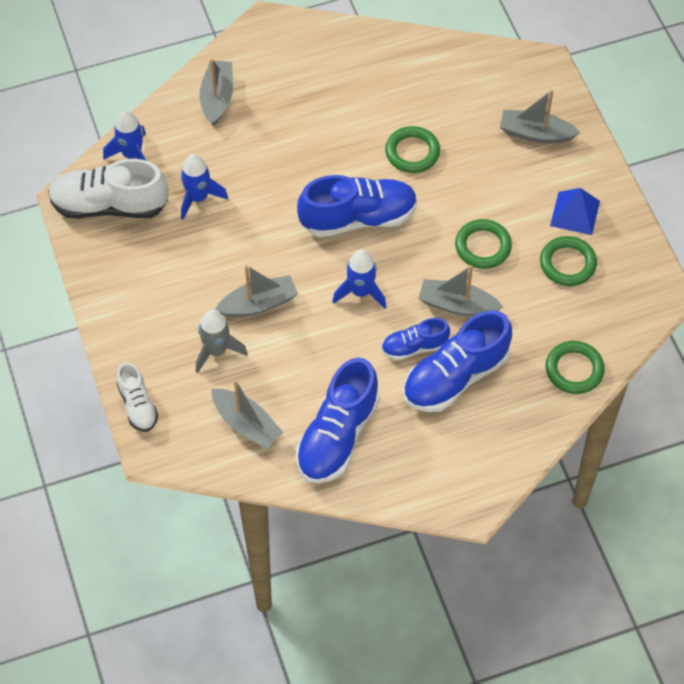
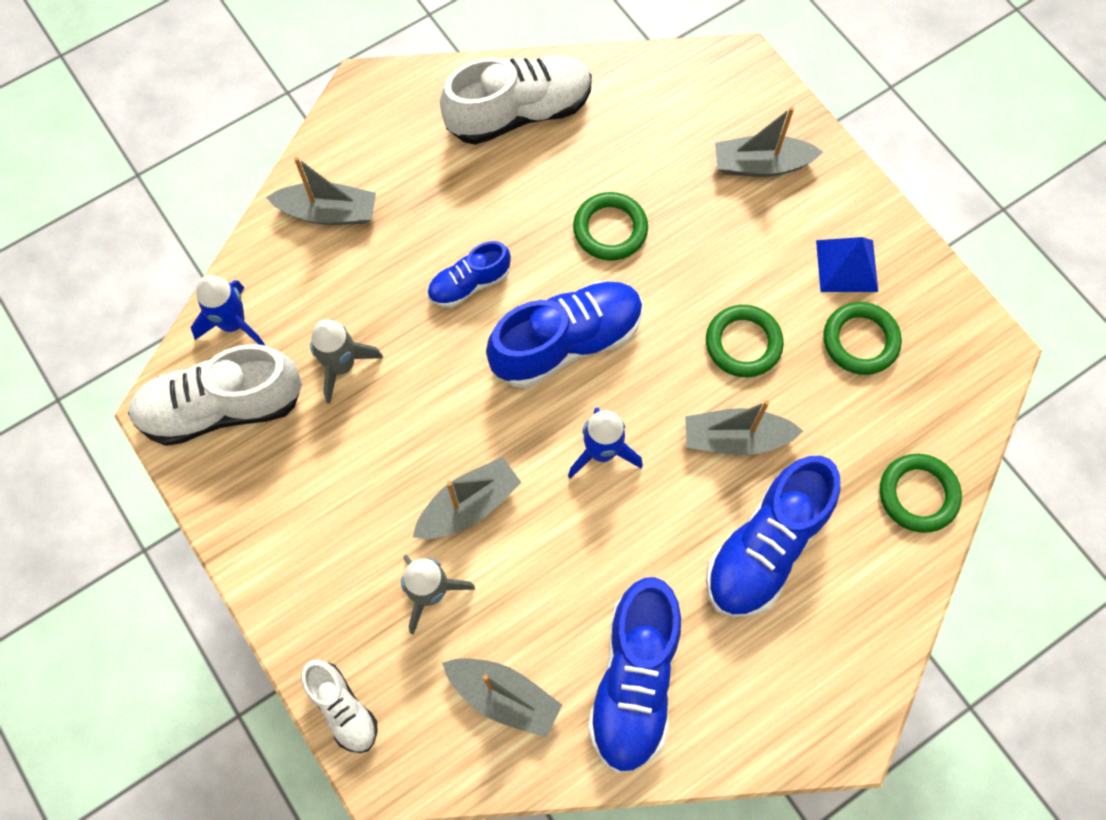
camera: 15 degrees left, 10 degrees up
(198, 198) = (342, 366): blue rocket -> grey rocket
(217, 98) = (328, 212): grey boat -> grey boat turned 105 degrees clockwise
(371, 62) = (519, 113): none -> white shoe
(414, 347) = (698, 516): blue shoe -> blue shoe (469, 284)

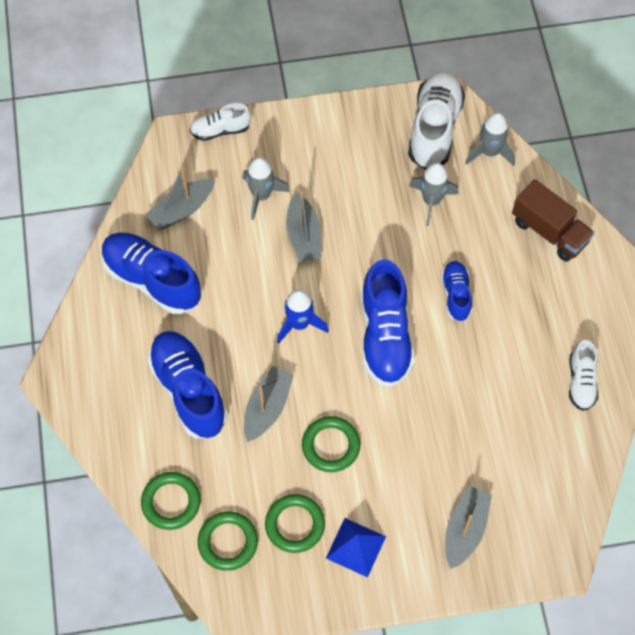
camera: 115 degrees right, 5 degrees down
(233, 324) = (489, 152): blue rocket -> grey rocket
(328, 212) = (549, 231): grey boat -> brown truck
(519, 113) = (581, 381): white shoe -> white shoe, size x0.55
(610, 229) = (458, 400): green ring -> green ring (228, 542)

